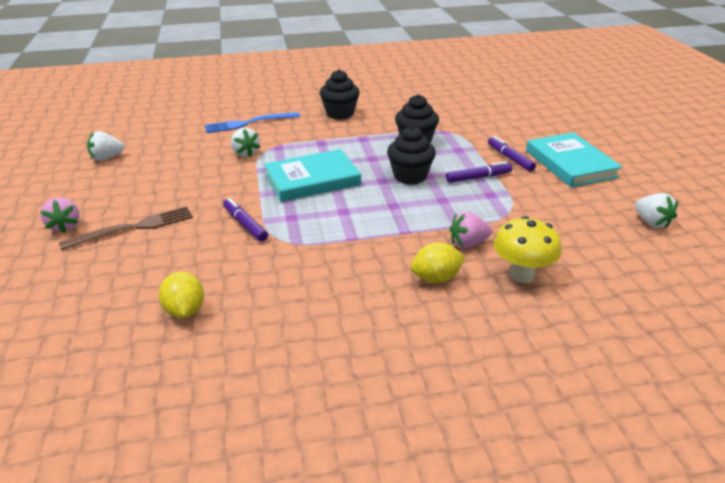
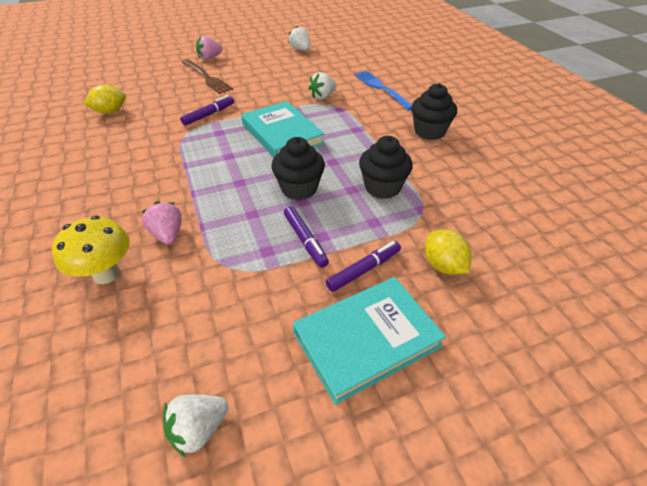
camera: 80 degrees right, 10 degrees up
(436, 278) = (116, 216): yellow lemon -> yellow lemon (443, 265)

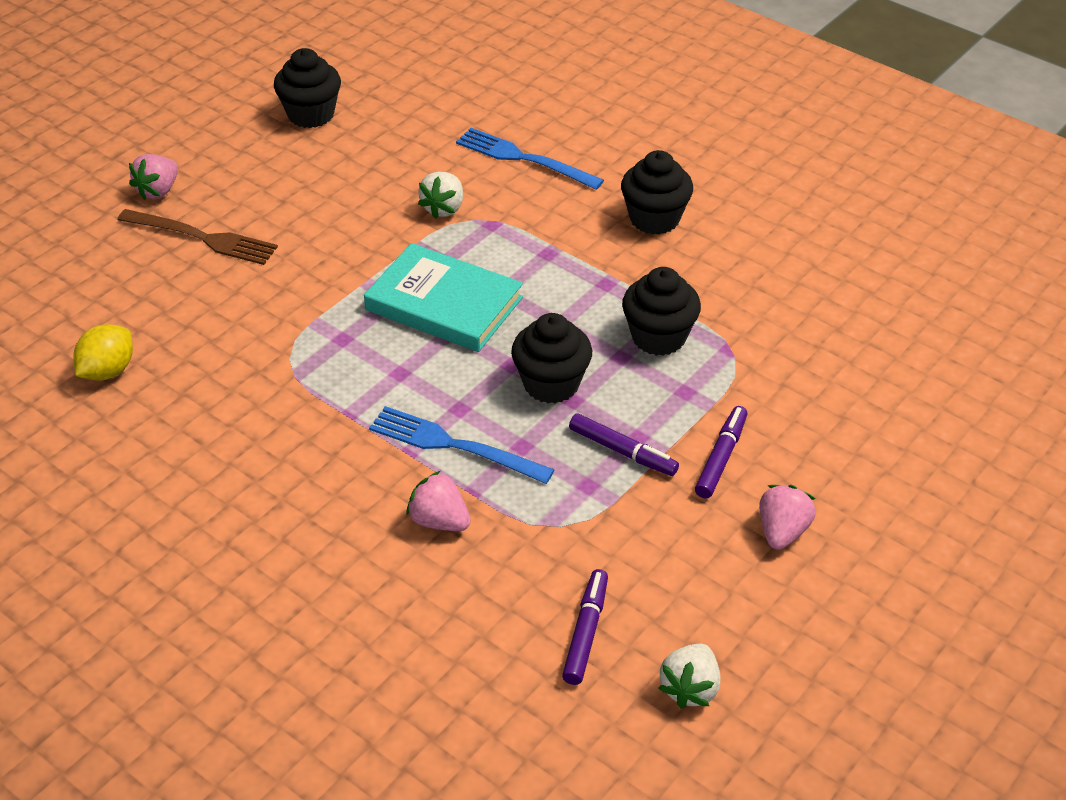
camera: 30 degrees left, 0 degrees up
(106, 274) = (416, 602): yellow mushroom -> none
(208, 115) = (290, 313): purple marker -> purple marker (585, 632)
(216, 198) = (452, 445): none -> blue fork
(300, 49) = (311, 114): white strawberry -> black cupcake
(366, 339) = (782, 531): turquoise book -> pink strawberry
(443, 265) = (804, 413): yellow lemon -> none

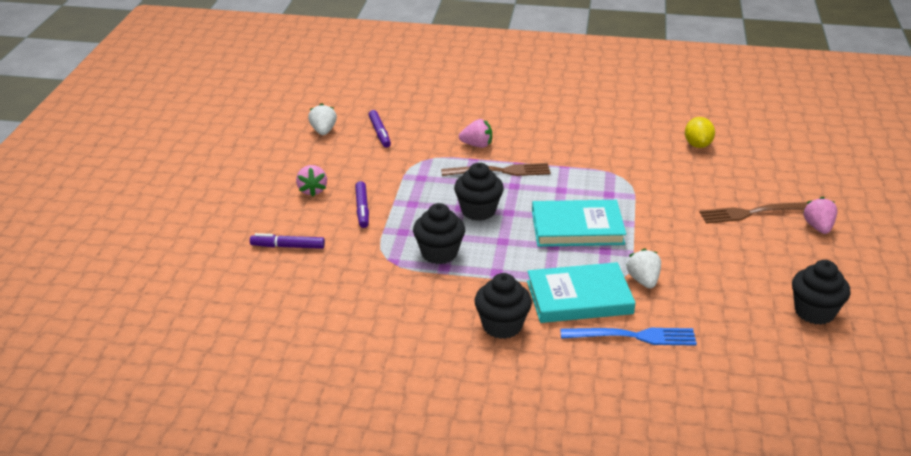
camera: 150 degrees right, 10 degrees down
(452, 445) = (501, 171): blue fork -> brown fork
(537, 217) = (579, 297): none -> turquoise book
(622, 451) = (415, 195): purple marker -> purple marker (288, 246)

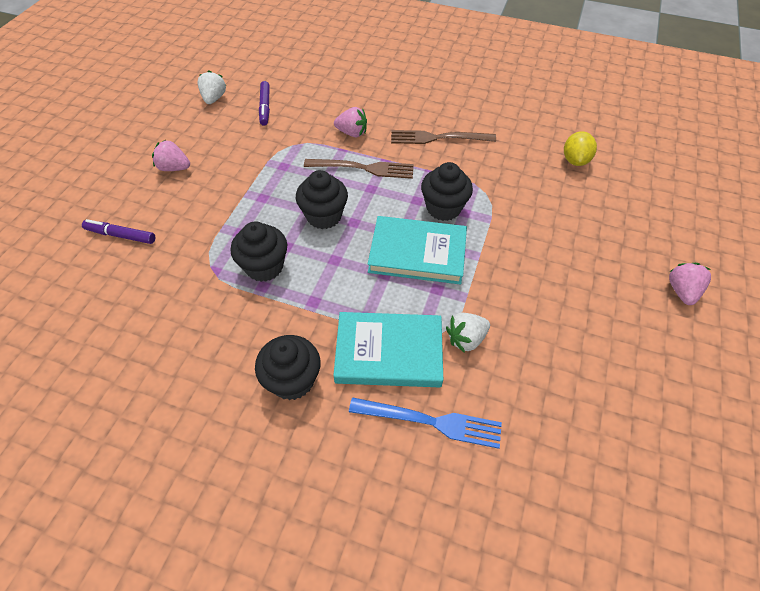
camera: 10 degrees right, 20 degrees up
(312, 190) = (174, 168): pink strawberry -> pink strawberry turned 105 degrees clockwise
(362, 209) = (212, 197): purple marker -> none
(643, 280) = (466, 339): white strawberry -> white strawberry turned 120 degrees counterclockwise
(751, 213) = (610, 260): brown fork -> brown fork (437, 138)
(814, 312) = (651, 419): black cupcake -> black cupcake (443, 208)

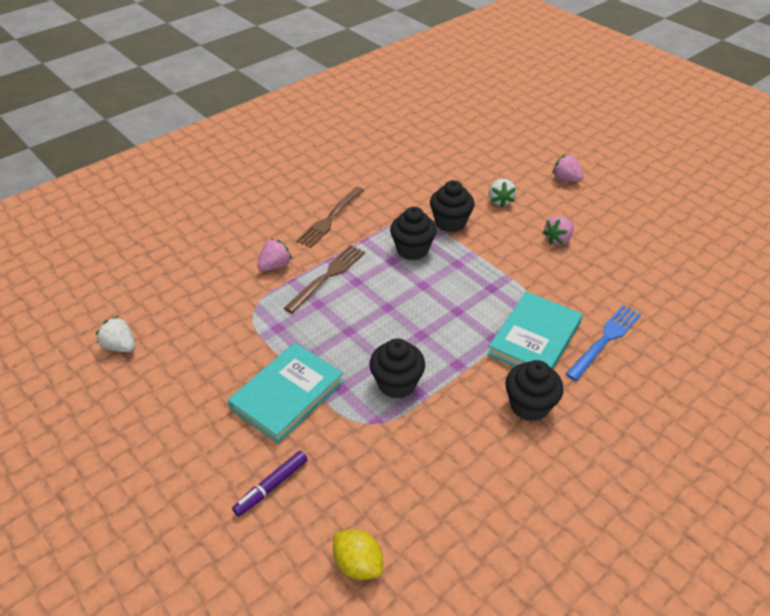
camera: 60 degrees left, 10 degrees down
(174, 168) = (204, 413): pink strawberry -> pink strawberry (558, 239)
(265, 107) = (177, 311): purple marker -> none
(324, 216) = (365, 323): black cupcake -> black cupcake (450, 223)
(417, 253) = (449, 284): turquoise book -> turquoise book (287, 395)
(466, 339) = (546, 292): white strawberry -> white strawberry (500, 201)
(575, 160) = (417, 163): yellow lemon -> yellow lemon (358, 564)

